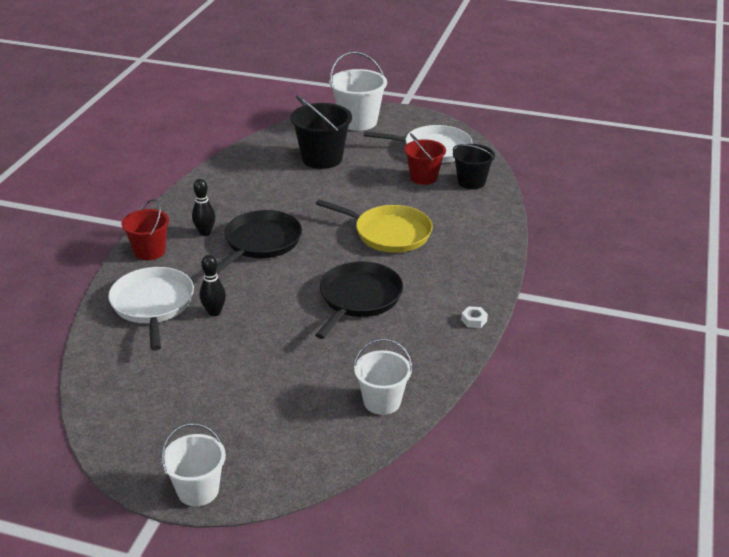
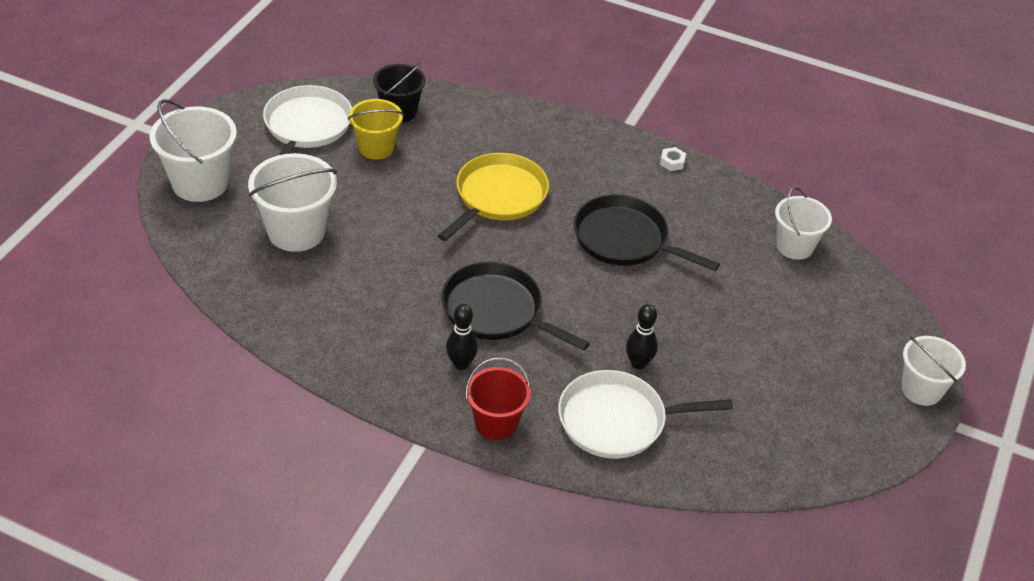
camera: 85 degrees left, 10 degrees up
(322, 158) = (296, 231): black bucket -> white bucket
(423, 177) = (376, 147): red bucket -> yellow bucket

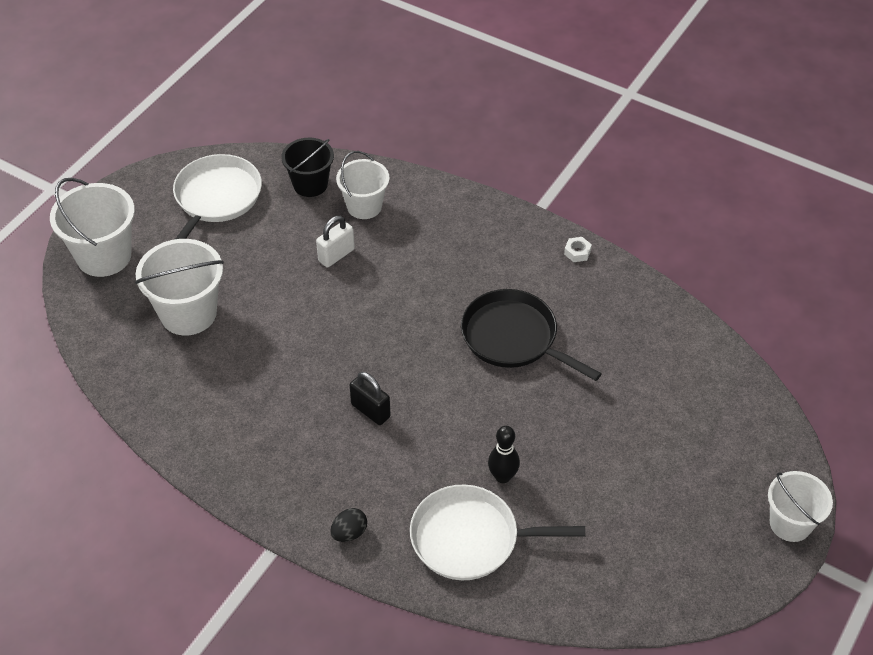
camera: 10 degrees right, 5 degrees up
(376, 147) = (281, 224): yellow bucket -> none
(437, 173) = (336, 255): none -> white padlock
(461, 364) = (325, 466): black bowling pin -> none
(496, 423) = (349, 533): red bucket -> black egg
(497, 311) = (370, 410): black pan -> black padlock
(498, 197) = (393, 284): yellow pan -> none
(794, 246) = (687, 354): white bucket -> white bucket (364, 206)

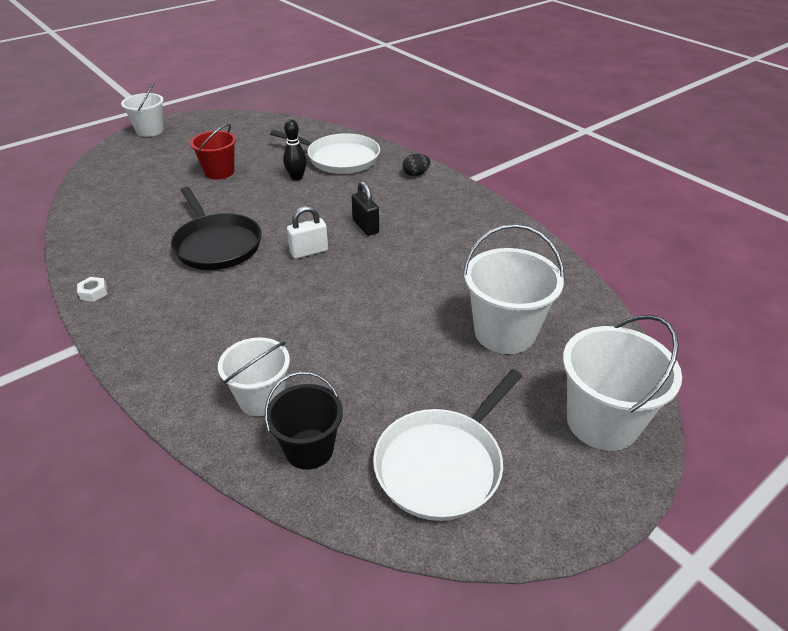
camera: 160 degrees left, 10 degrees down
(336, 255) = (326, 350): white padlock -> white padlock (309, 252)
(609, 457) = (219, 172): none -> red bucket

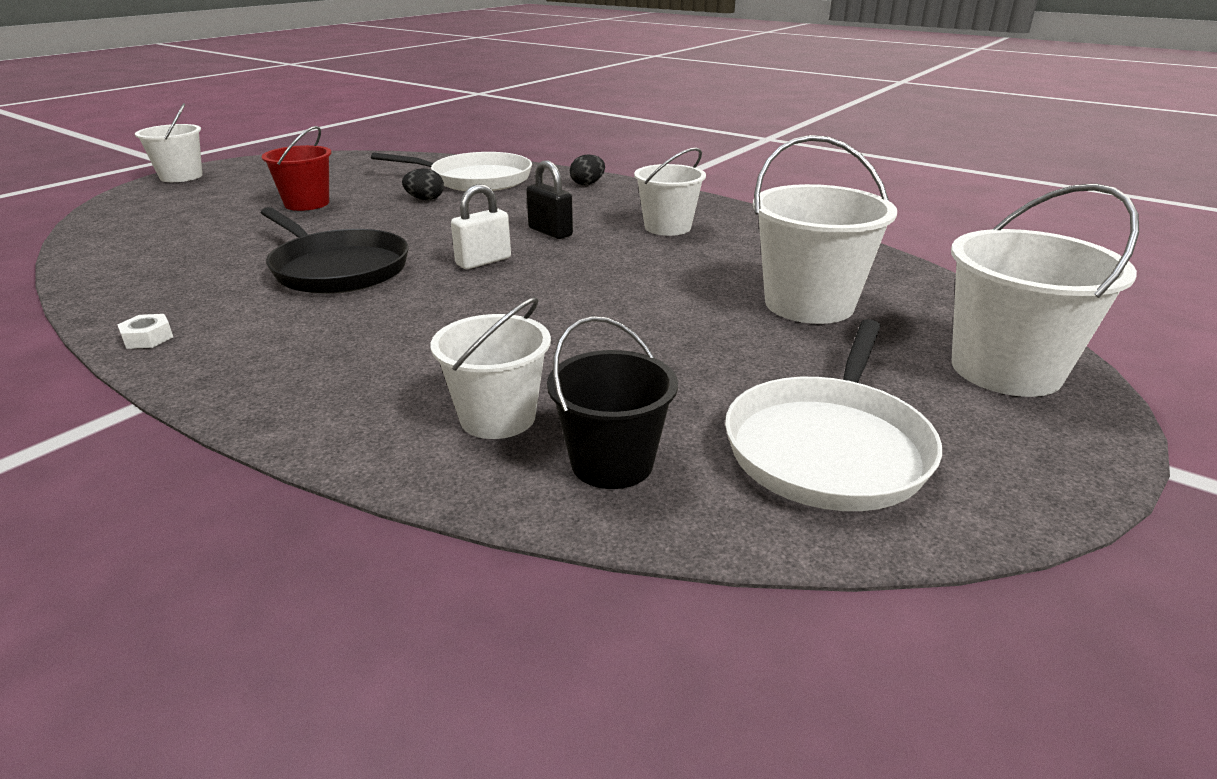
camera: 15 degrees left, 10 degrees down
(296, 177) = (425, 199): black bowling pin -> black egg
(449, 233) = (667, 227): none -> white bucket

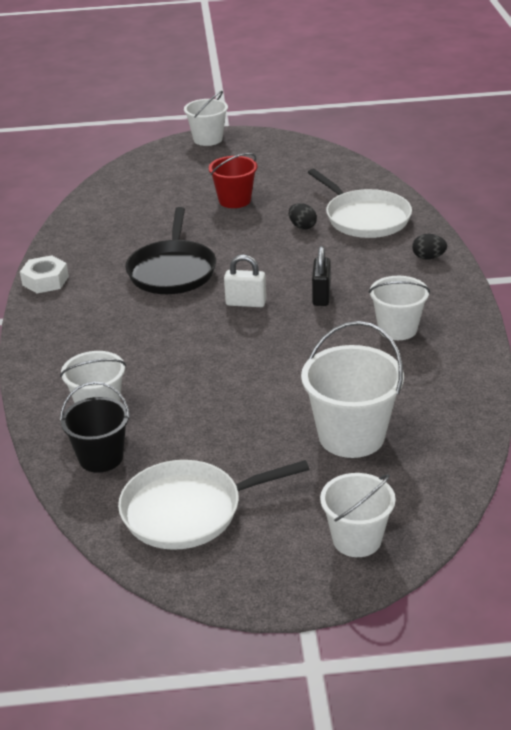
camera: 50 degrees right, 5 degrees up
(148, 338) = (45, 281): white nut -> white nut, size x1.71
(1005, 370) = (357, 539): white bucket -> white bucket, size x0.66

